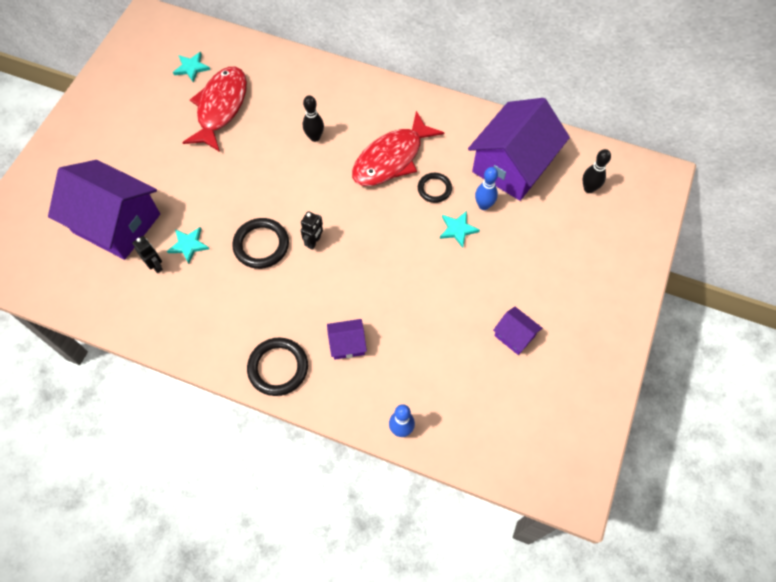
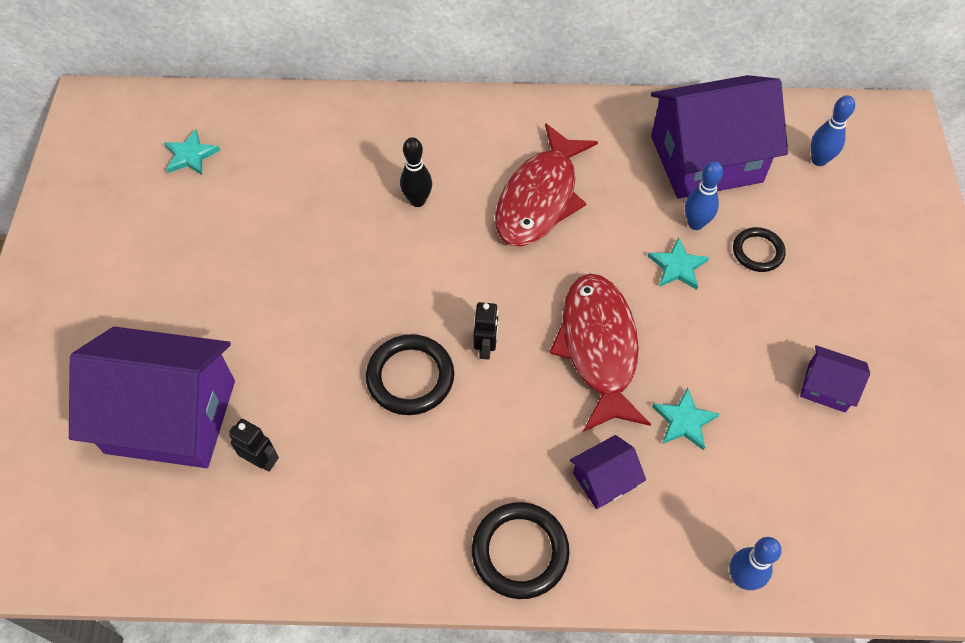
camera: 20 degrees left, 5 degrees down
(188, 245) = (299, 413): turquoise star -> turquoise star (684, 421)
(221, 107) = (260, 199): red fish -> red fish (599, 348)
(434, 189) = (618, 221): black ring -> black ring (758, 252)
(513, 165) = (706, 159): purple house -> purple house turned 60 degrees clockwise
(589, 188) = (818, 160): black bowling pin -> blue bowling pin

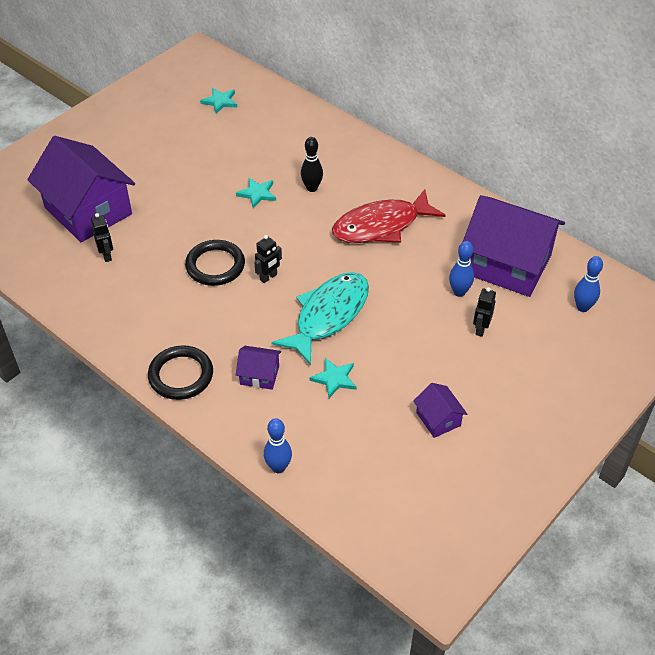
camera: 40 degrees right, 10 degrees down
(599, 348) = (328, 315): red fish -> turquoise fish
(677, 266) = (421, 306): turquoise star -> turquoise star (257, 194)
(758, 252) = (480, 329): black ring -> black robot

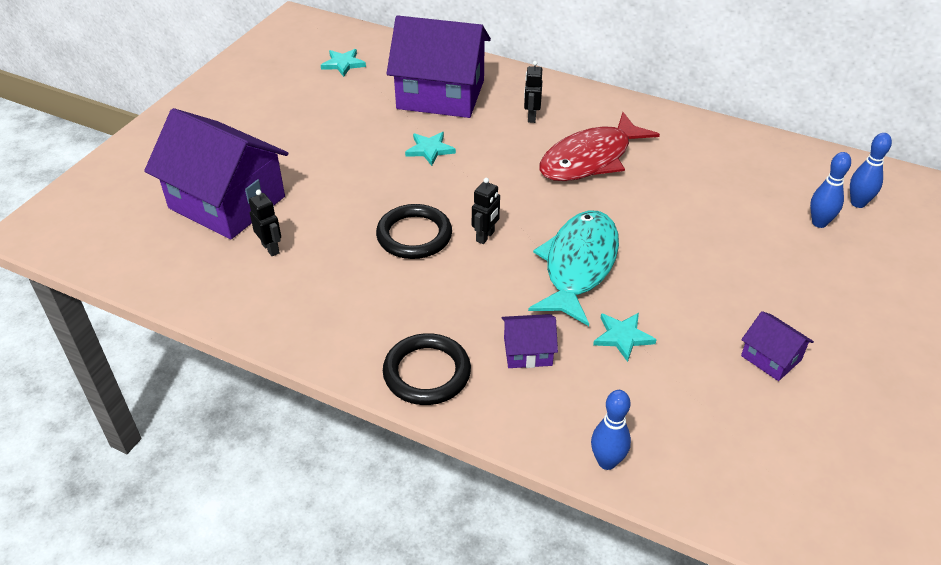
camera: 15 degrees left, 5 degrees down
(312, 188) = (491, 134): black bowling pin -> none
(459, 292) = (715, 212): blue bowling pin -> blue bowling pin (819, 223)
(480, 329) = (761, 247): black robot -> black robot (531, 117)
(507, 264) = (751, 174): purple house -> purple house (441, 94)

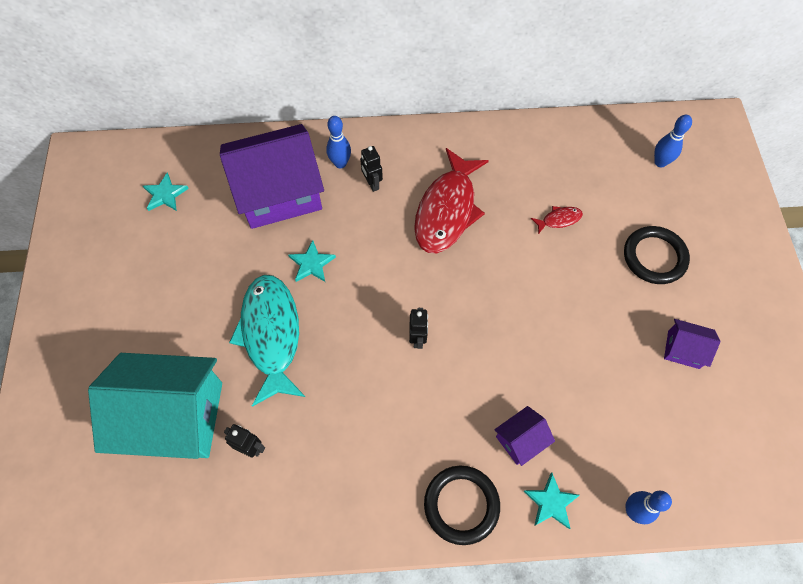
camera: 30 degrees left, 20 degrees up
(227, 202) = (174, 417): purple house -> turquoise house
(414, 235) = (361, 368): black ring -> black ring (654, 257)
(578, 265) = (505, 331): turquoise fish -> turquoise fish (271, 334)
(622, 337) = (577, 386): turquoise star -> turquoise star (551, 502)
(704, 206) = (559, 220): none -> red fish
(819, 223) = (645, 196): blue bowling pin -> blue bowling pin (340, 163)

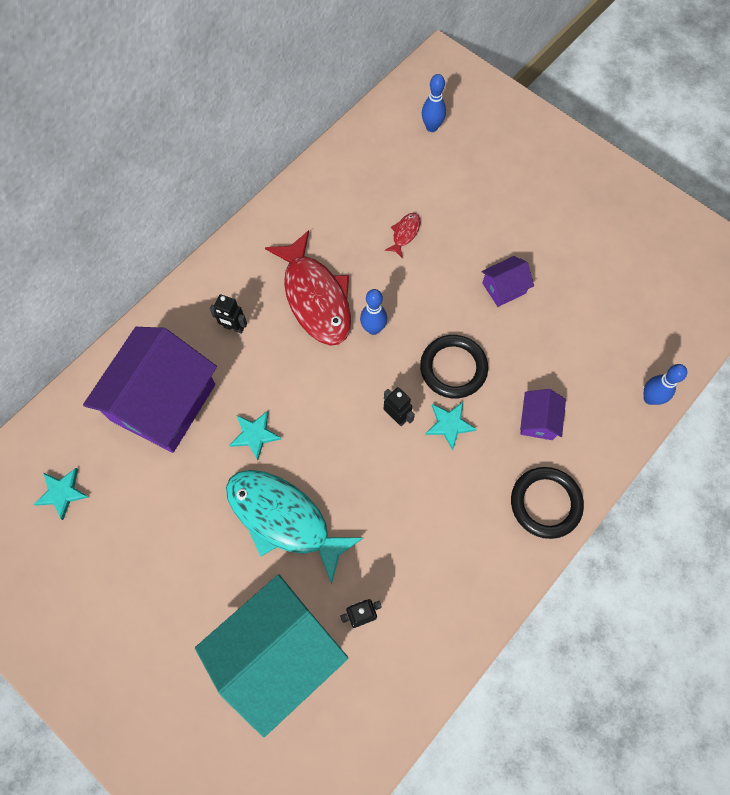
camera: 45 degrees left, 5 degrees up
(340, 163) = (189, 333): blue bowling pin -> blue bowling pin (373, 329)
(551, 502) = (598, 443): turquoise star -> turquoise star (449, 424)
(654, 257) = (496, 205): black ring -> black ring (453, 368)
(683, 349) = (577, 257): purple house -> purple house (504, 288)

